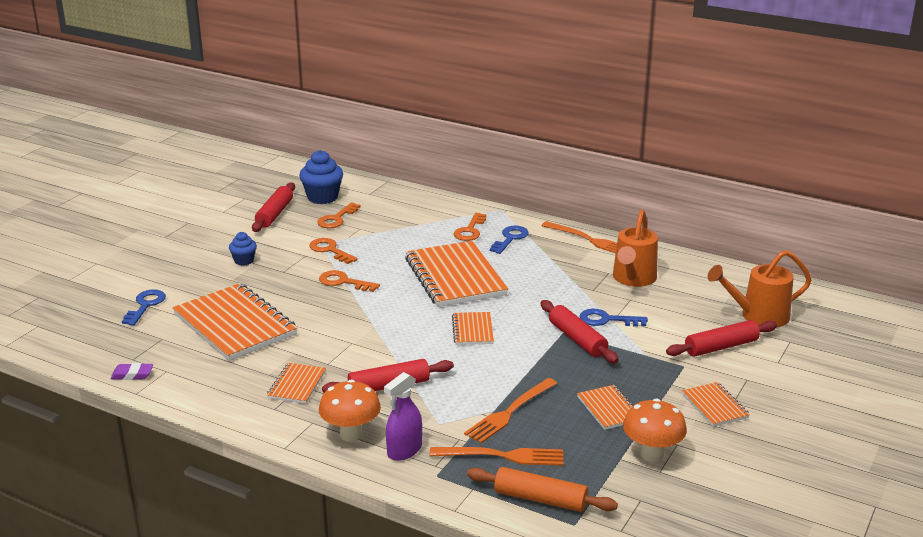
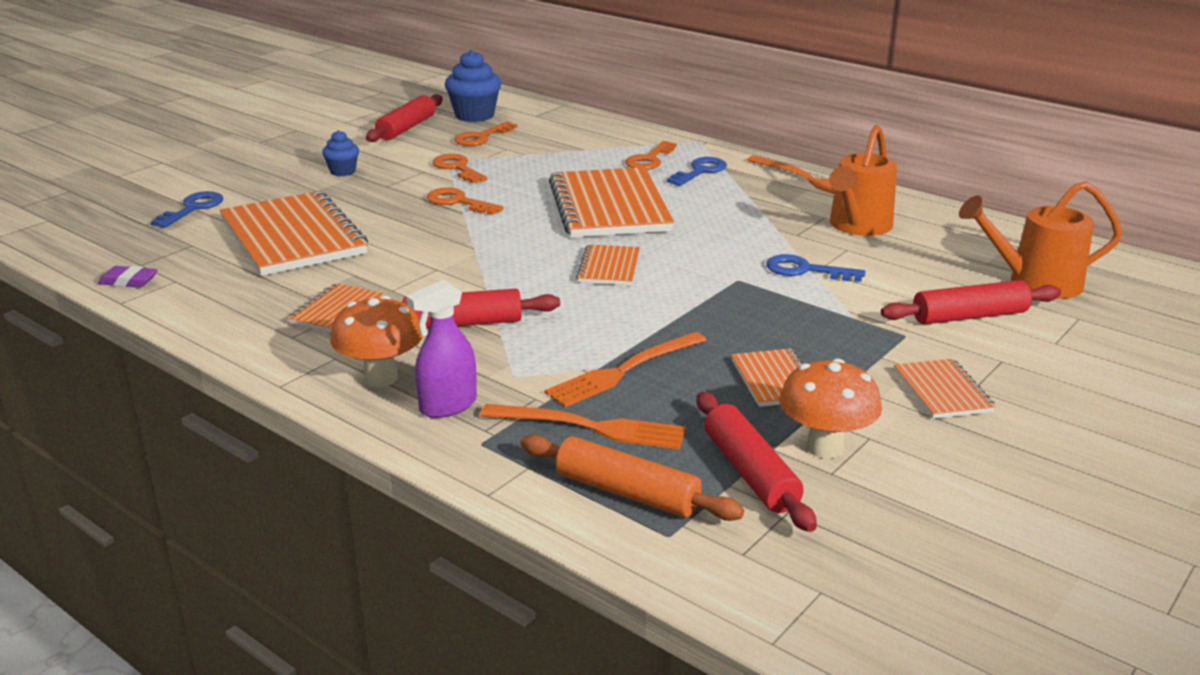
camera: 10 degrees right, 0 degrees up
(577, 339) = (754, 290): red rolling pin -> red rolling pin (750, 472)

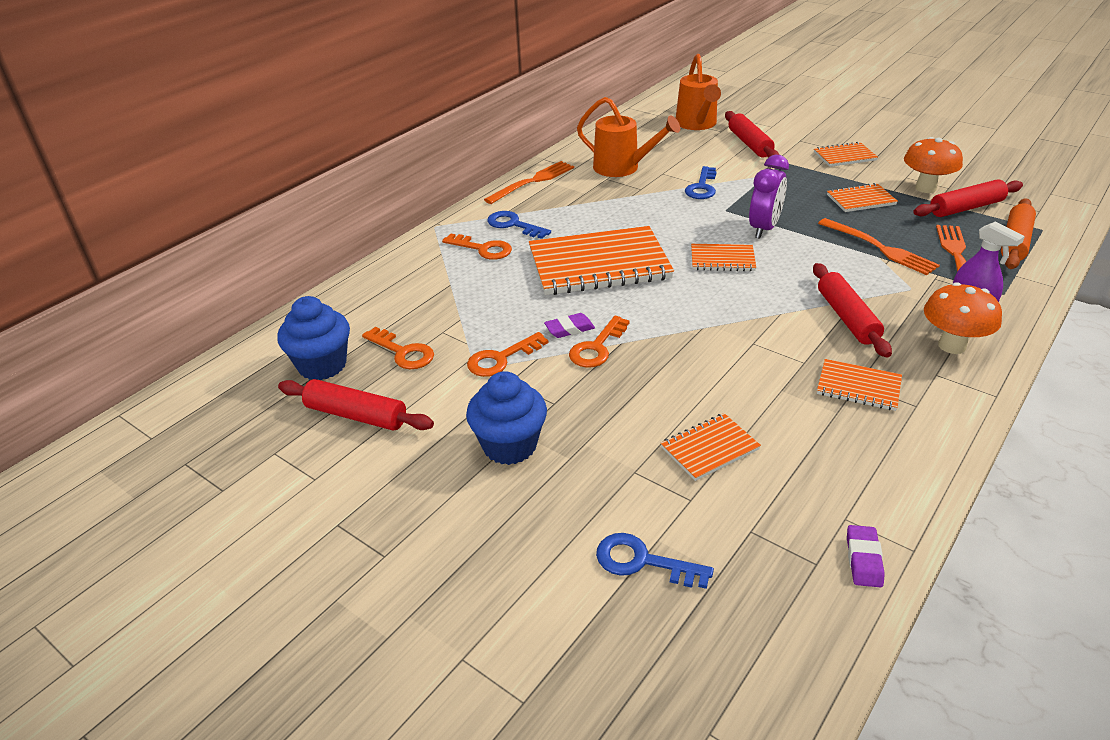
camera: 90 degrees left, 10 degrees up
(293, 237) = (709, 448): orange notebook -> orange notebook, size x0.48
(343, 171) = (509, 445): blue cupcake -> blue cupcake, size x1.74
(493, 192) = (569, 329): none -> purple eraser
(684, 299) = (764, 228): none -> purple clock

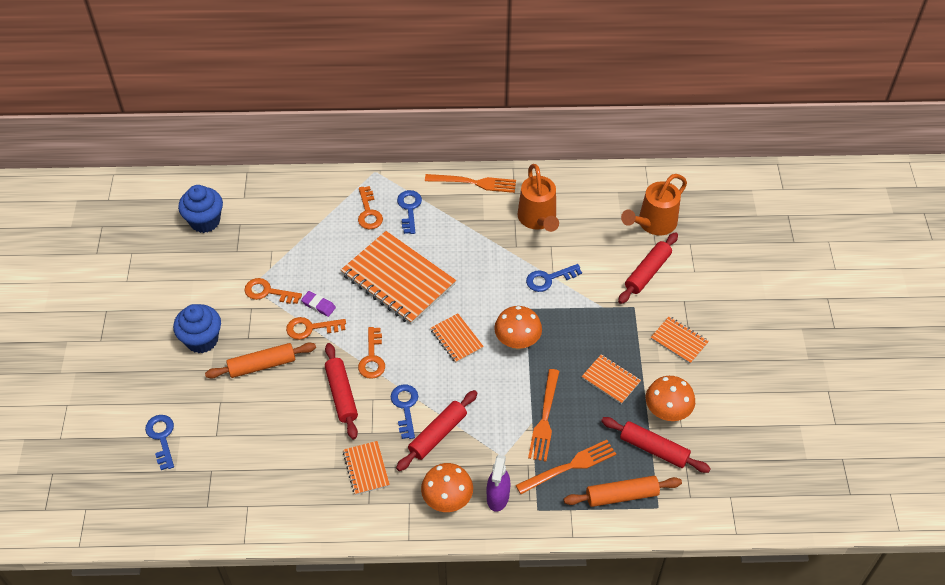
camera: 50 degrees right, 15 degrees up
(356, 415) = (179, 264): red rolling pin -> red rolling pin (341, 394)
(403, 352) = (241, 246): orange key -> orange key (372, 358)
(611, 408) = (262, 365): none -> orange rolling pin
(709, 448) = (260, 424): orange notebook -> none
(764, 228) = (517, 342): purple clock -> orange mushroom
(787, 325) = (405, 407): none -> blue key
(863, 559) = (223, 524): purple eraser -> none

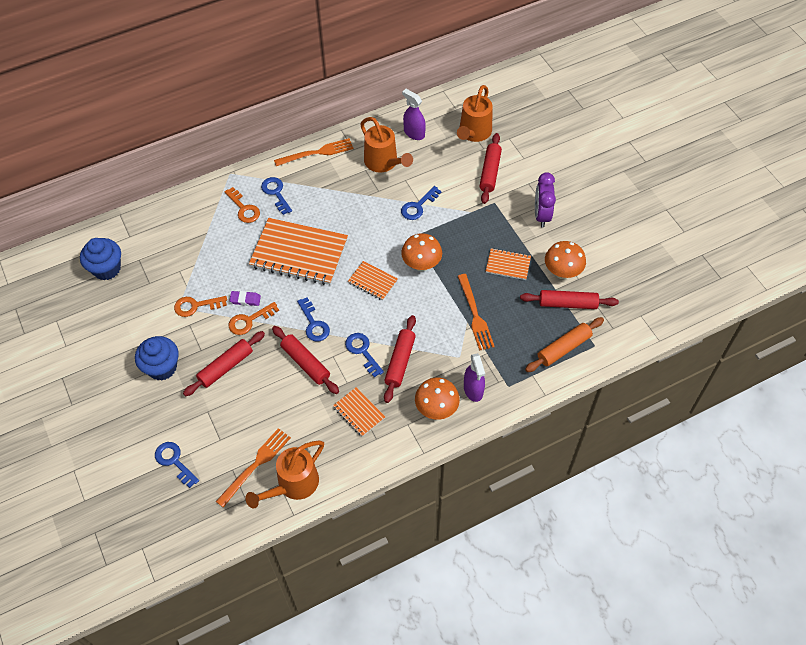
camera: 25 degrees left, 5 degrees up
(259, 513) = (293, 485): none -> orange watering can
(262, 365) = (226, 367): orange rolling pin -> red rolling pin
(372, 358) = (314, 324): orange key -> blue key
(570, 466) = (514, 343): orange fork -> orange fork (256, 464)
(588, 200) = (414, 133): none -> purple spray bottle
(679, 341) = (541, 215): orange notebook -> purple clock

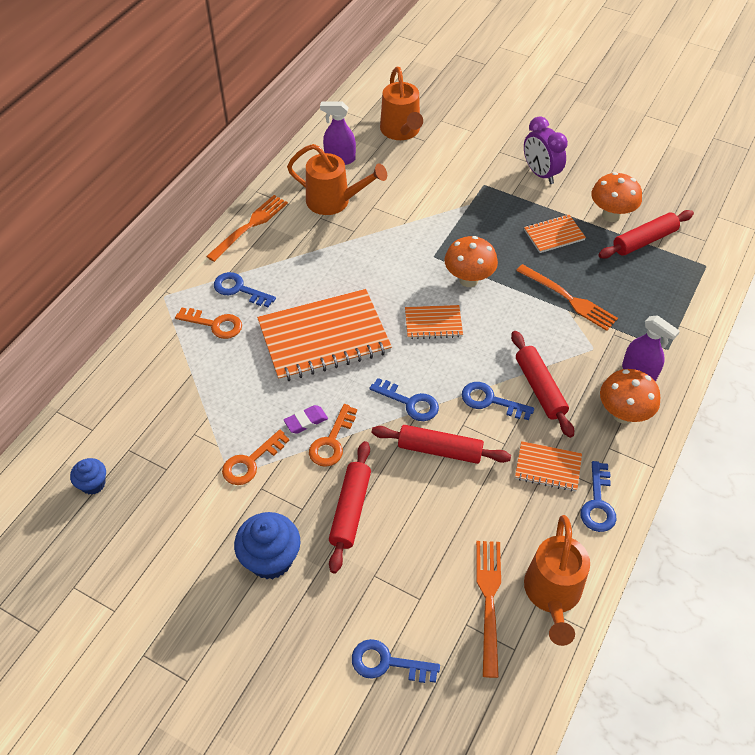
camera: 35 degrees left, 5 degrees down
(107, 269) = (93, 484): blue cupcake -> blue cupcake, size x0.57
(418, 206) = (410, 225): blue key -> blue key (598, 503)
(490, 172) = (452, 159): red rolling pin -> none
(564, 348) = (682, 283): orange rolling pin -> none

